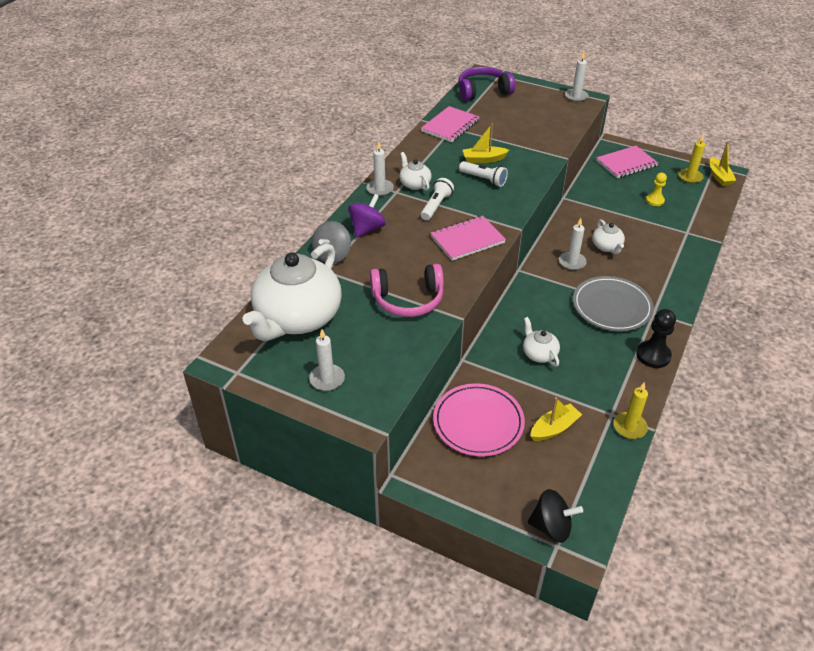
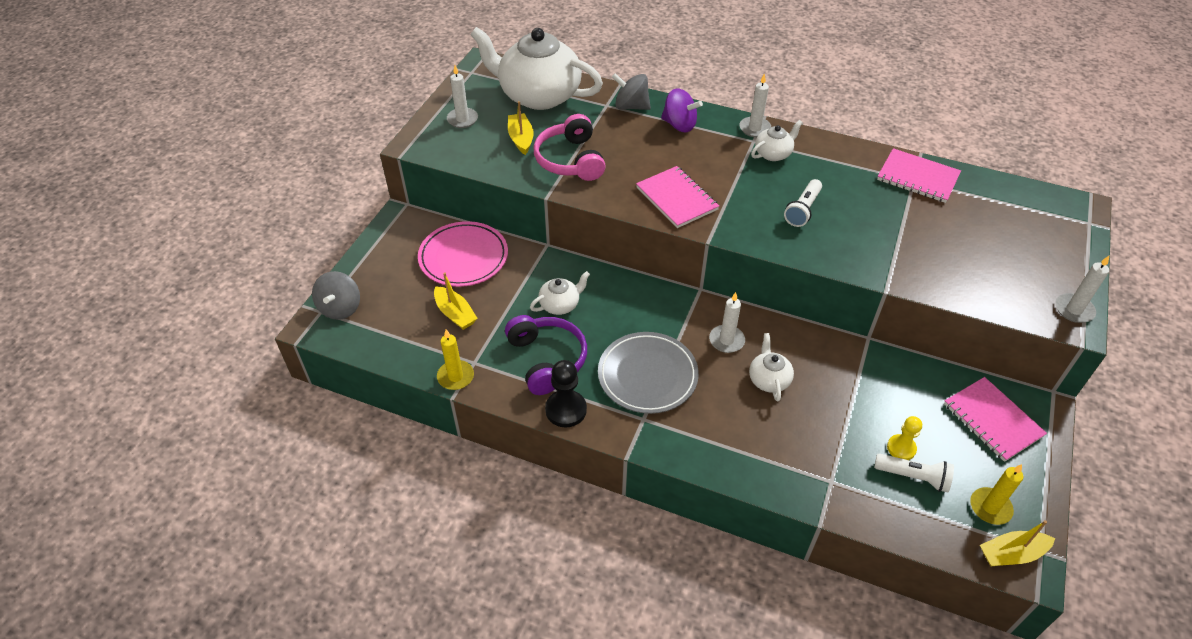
camera: 85 degrees right, 5 degrees up
(436, 206) = (734, 172): white flashlight -> white flashlight (913, 477)
(483, 91) = (1029, 206): purple headphones -> purple headphones (547, 360)
(483, 159) = (848, 209): yellow boat -> yellow boat (521, 139)
(551, 527) = (340, 308): black spinning top -> grey spinning top
(607, 247) = (768, 379): white teapot -> white teapot turned 105 degrees clockwise

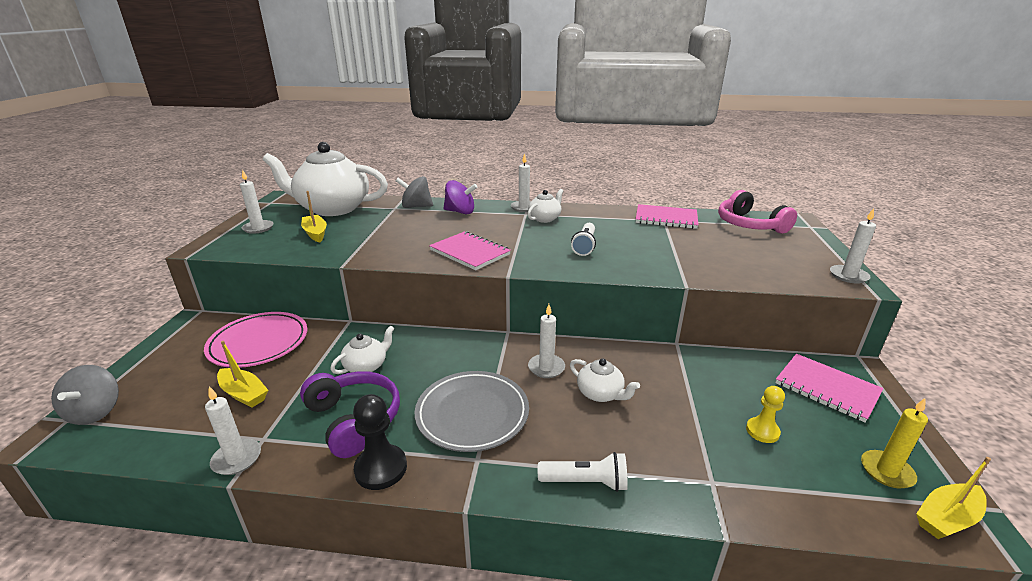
camera: 15 degrees left, 20 degrees down
(455, 376) = (237, 459): yellow candle -> white candle
(570, 160) = (364, 241): pink headphones -> pink headphones (749, 225)
(768, 379) = (600, 393): white teapot -> white teapot turned 150 degrees clockwise
(913, 477) = (792, 457): white flashlight -> white flashlight (585, 482)

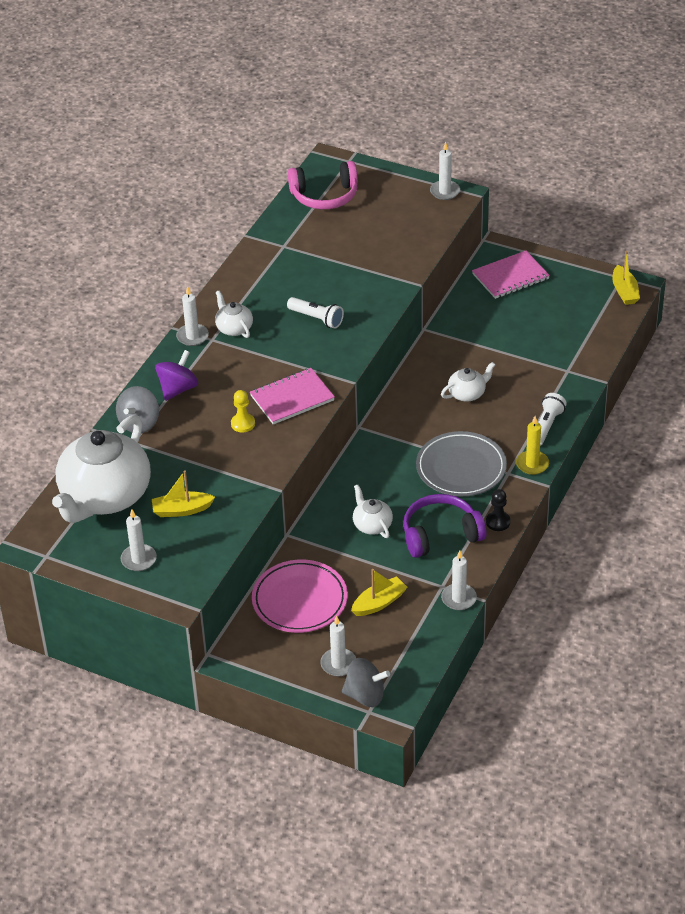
camera: 70 degrees left, 15 degrees up
(381, 468) = (498, 522): black pawn -> black pawn, size x0.66
(546, 368) = (423, 415): white candle -> white candle (338, 664)
(666, 218) = (281, 243): pink notebook -> none
(762, 431) = (536, 329): yellow pawn -> yellow pawn (243, 424)
(886, 471) = (588, 294): yellow candle -> yellow candle (532, 464)

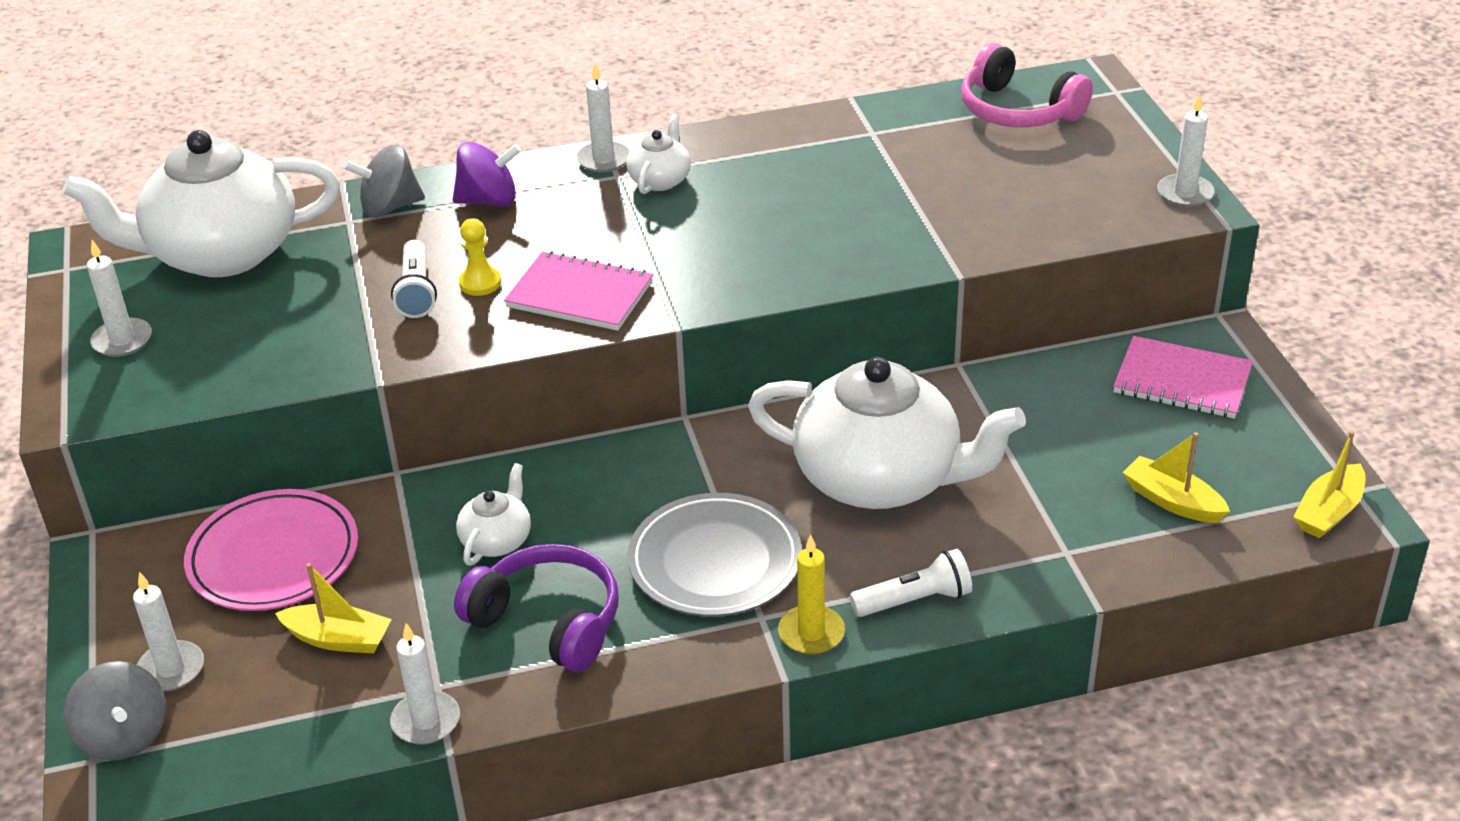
camera: 50 degrees right, 5 degrees down
(181, 510) = (254, 324): yellow boat -> yellow boat (1172, 501)
(316, 319) = (766, 230): white flashlight -> white flashlight (416, 292)
(467, 393) = (880, 478): white teapot -> white teapot, size x2.30
(498, 522) = (640, 668): black pawn -> none

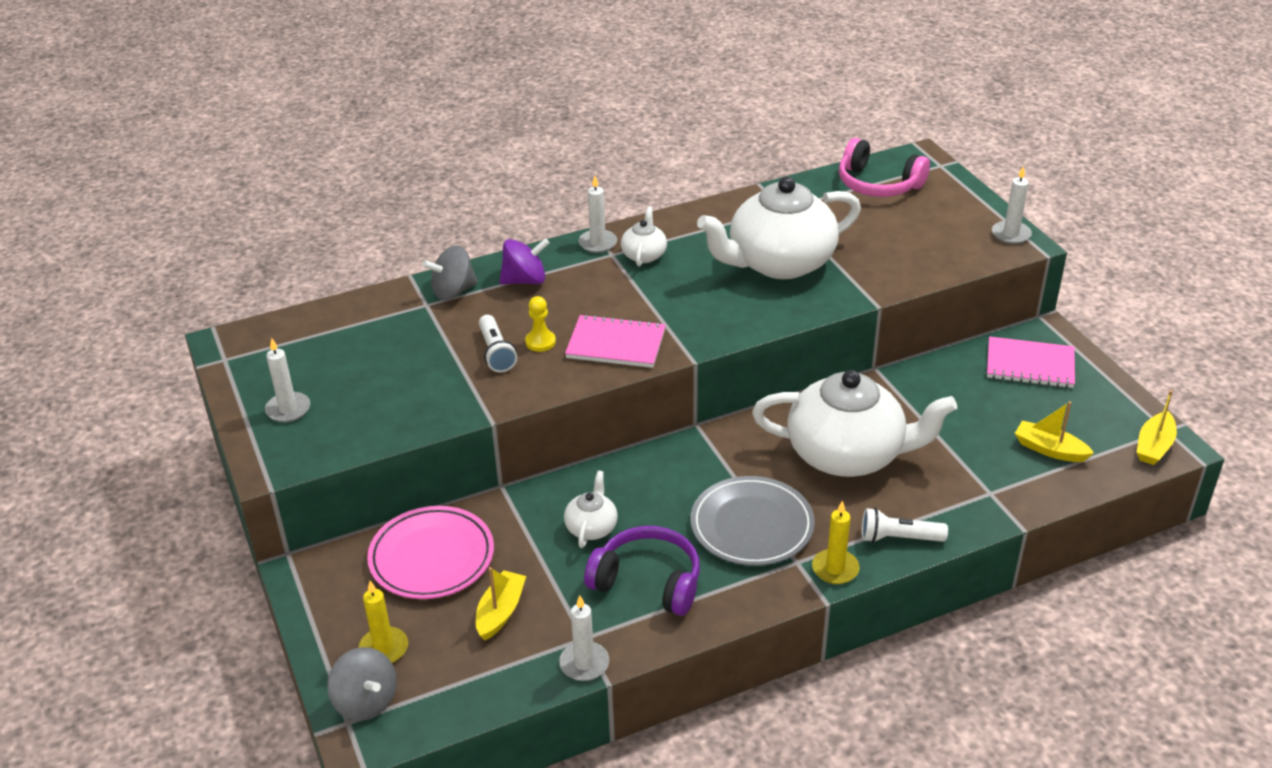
camera: 10 degrees left, 0 degrees up
(171, 669) = (384, 648): white candle -> yellow candle
(221, 253) = (339, 337): white teapot -> white teapot (779, 263)
(338, 639) = (500, 612): yellow boat -> yellow boat turned 75 degrees counterclockwise
(915, 600) = (898, 538): white flashlight -> white flashlight turned 150 degrees counterclockwise

